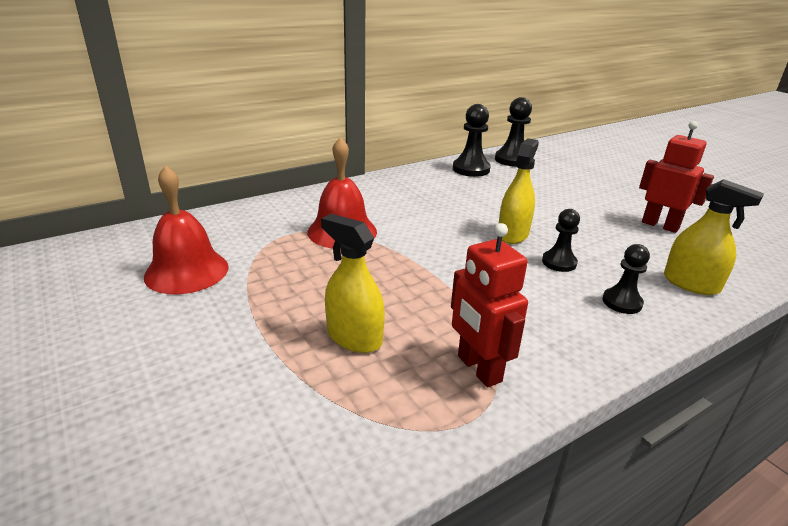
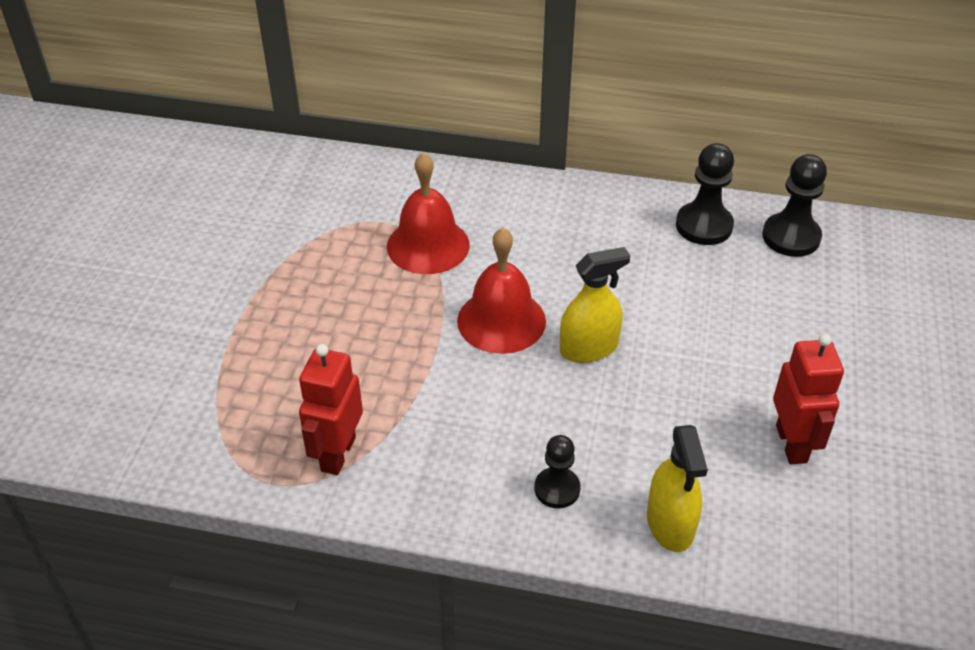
camera: 45 degrees right, 15 degrees up
(186, 271) = (256, 221): red bell -> red bell (501, 320)
(354, 337) = (292, 365): yellow spray bottle -> none
(559, 262) = (576, 410): black pawn -> none

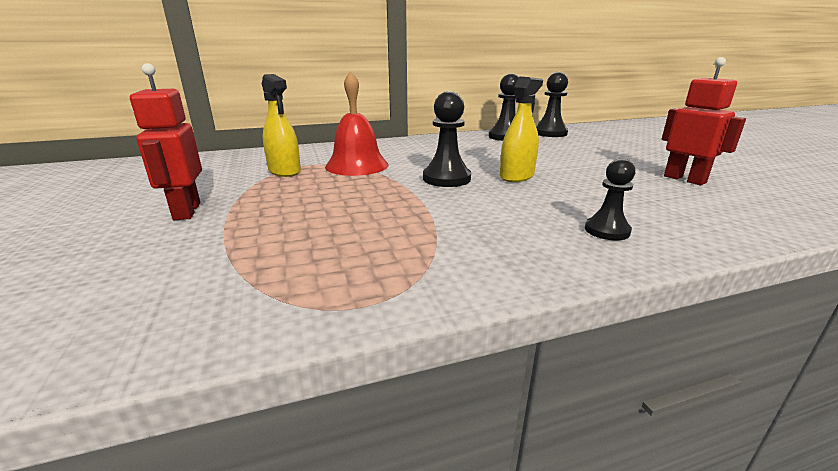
camera: 30 degrees left, 20 degrees down
(337, 454) = (406, 265): red robot -> red robot (186, 211)
(501, 320) = (446, 178): red bell -> black pawn
(670, 524) = (701, 223): yellow spray bottle -> yellow spray bottle (284, 171)

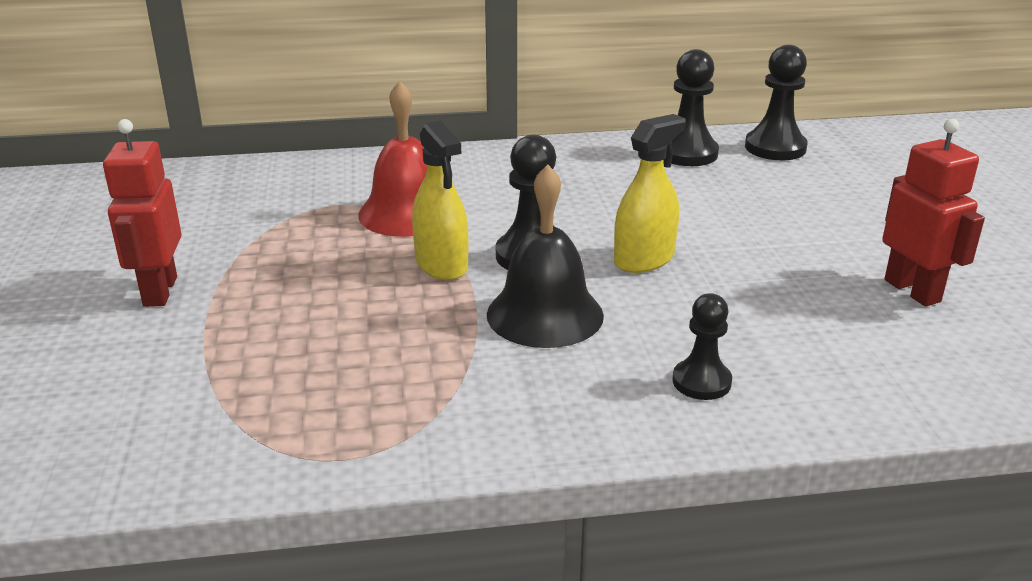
camera: 10 degrees right, 5 degrees up
(284, 171) = (297, 217): yellow spray bottle -> yellow spray bottle (441, 264)
(473, 204) = (545, 314): none -> black bell

